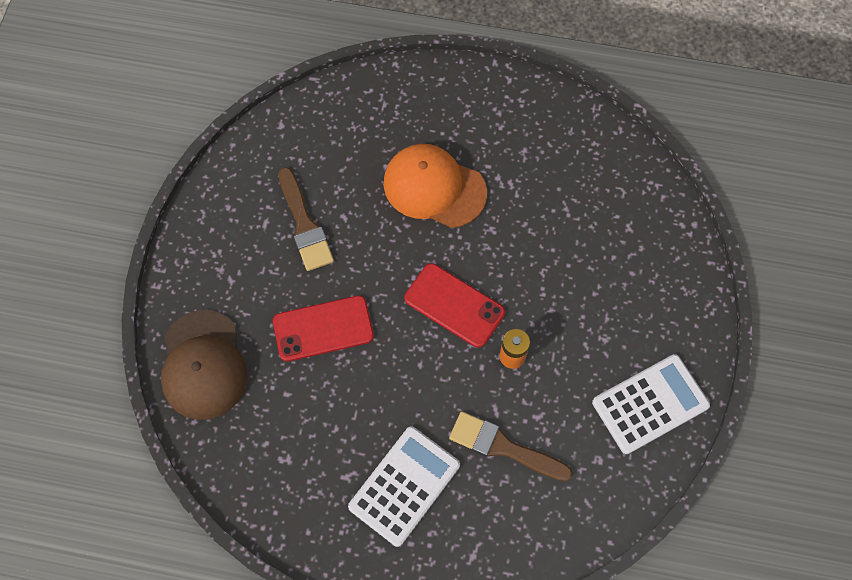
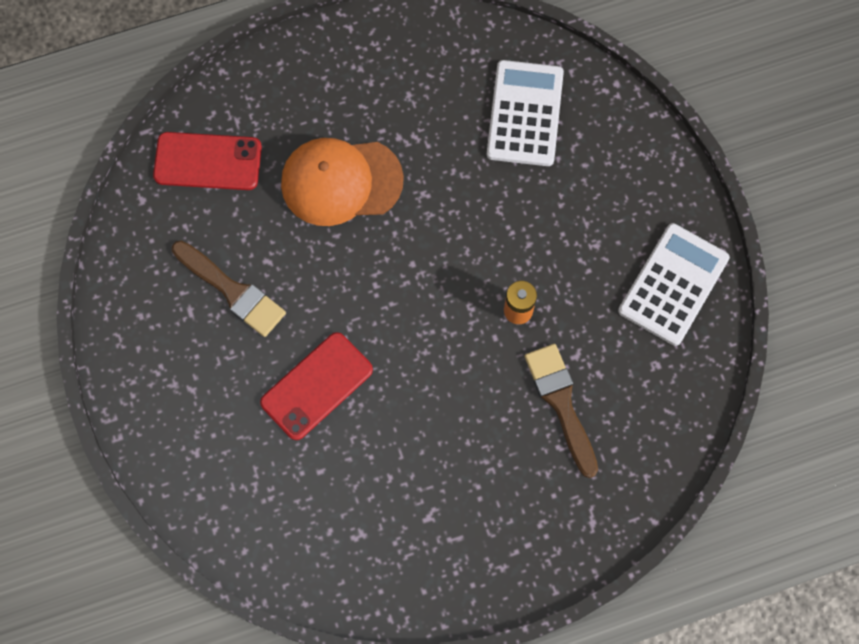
camera: 30 degrees left, 5 degrees up
(203, 365) = (218, 490): brown cap -> none
(404, 486) = (489, 494): white calculator -> white calculator (525, 114)
(454, 305) = (432, 291): red phone -> red phone (208, 161)
(503, 447) = (561, 403): brown brush -> brown brush turned 75 degrees clockwise

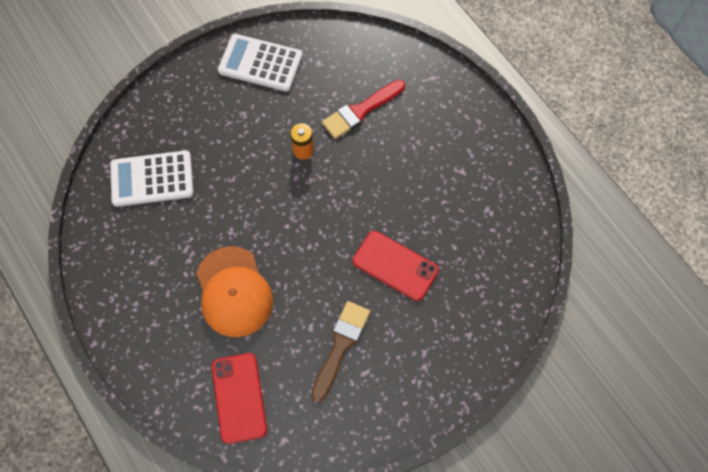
camera: 105 degrees left, 5 degrees down
(561, 403) = (360, 111): brown brush -> red brush

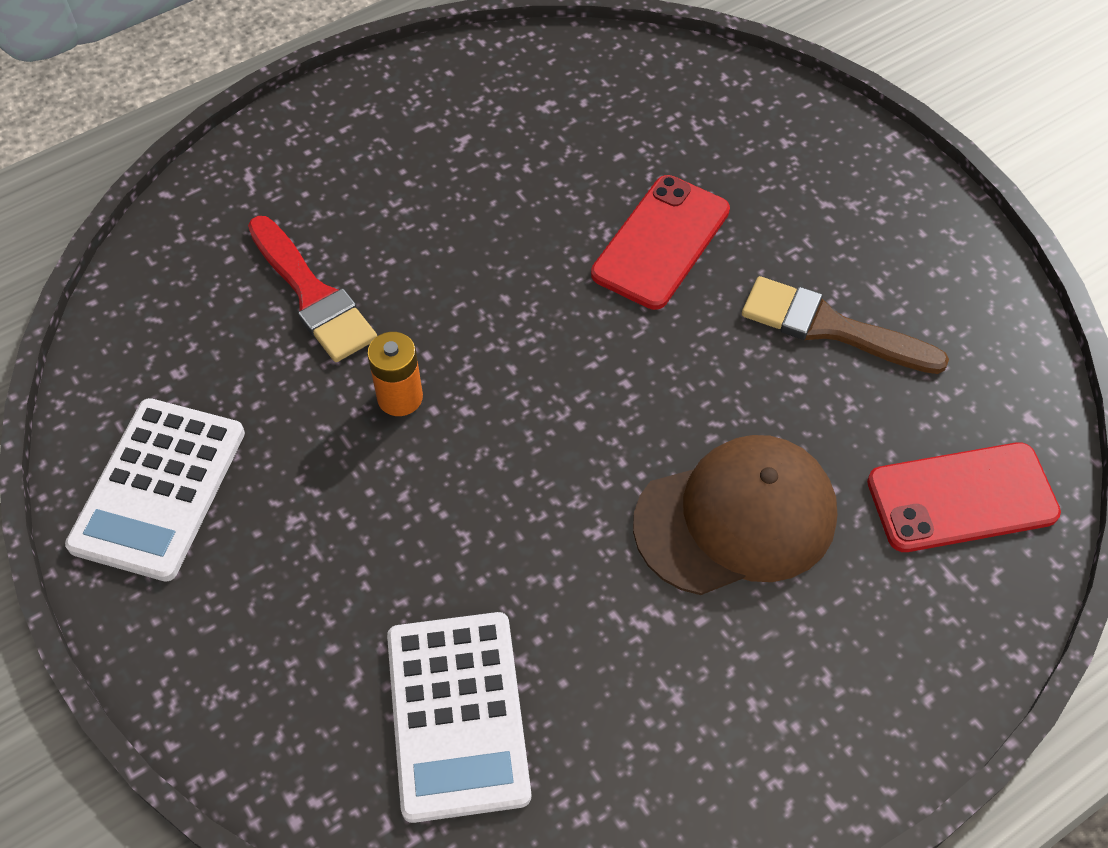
camera: 90 degrees left, 10 degrees down
(234, 292) = (736, 518): orange cap -> brown cap

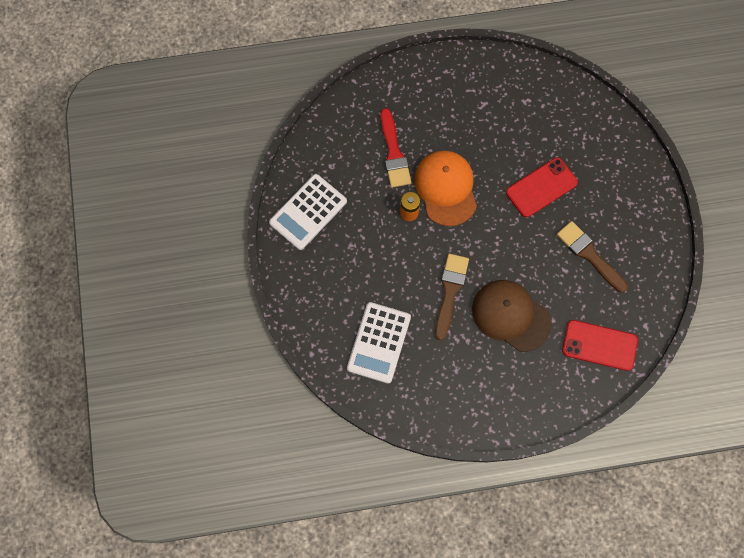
camera: 25 degrees right, 15 degrees up
(459, 319) = (446, 188): none -> orange cap
(573, 524) = (450, 291): none -> brown brush
(736, 518) = (511, 315): brown cap -> brown cap turned 150 degrees counterclockwise

